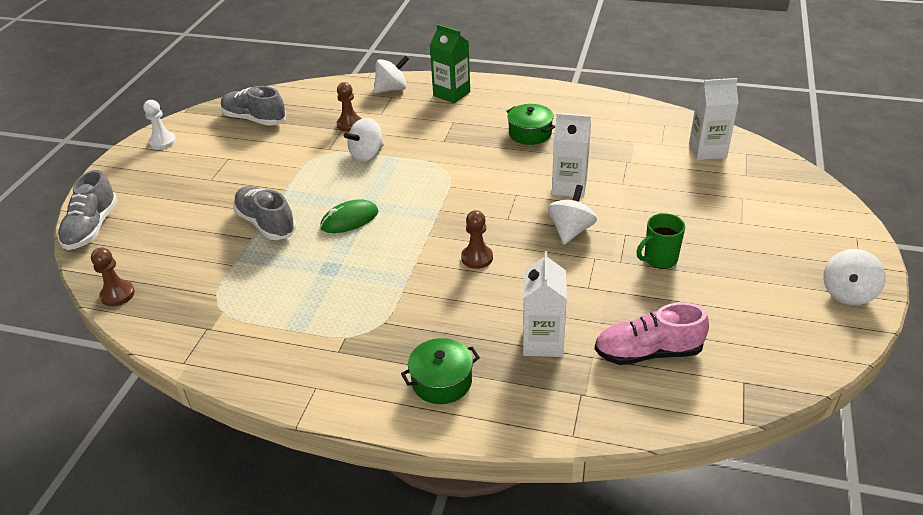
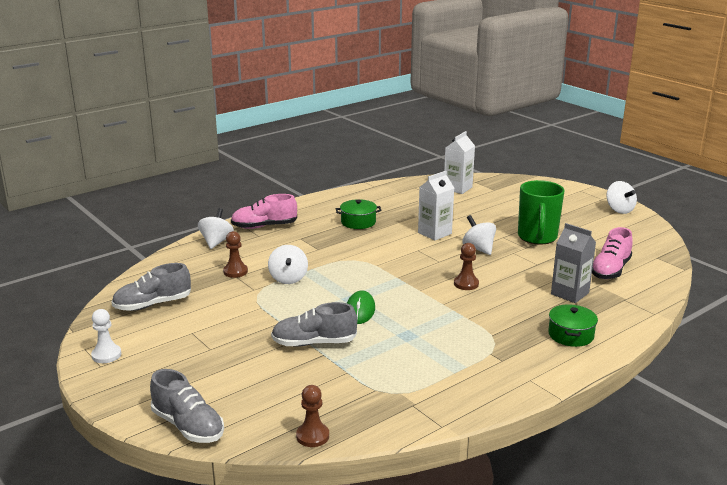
camera: 55 degrees left, 15 degrees down
(451, 94) = (264, 226): green carton -> pink shoe
(543, 342) = (570, 293): white carton -> grey carton
(659, 259) = (537, 237): green mug -> green mug, size x1.72

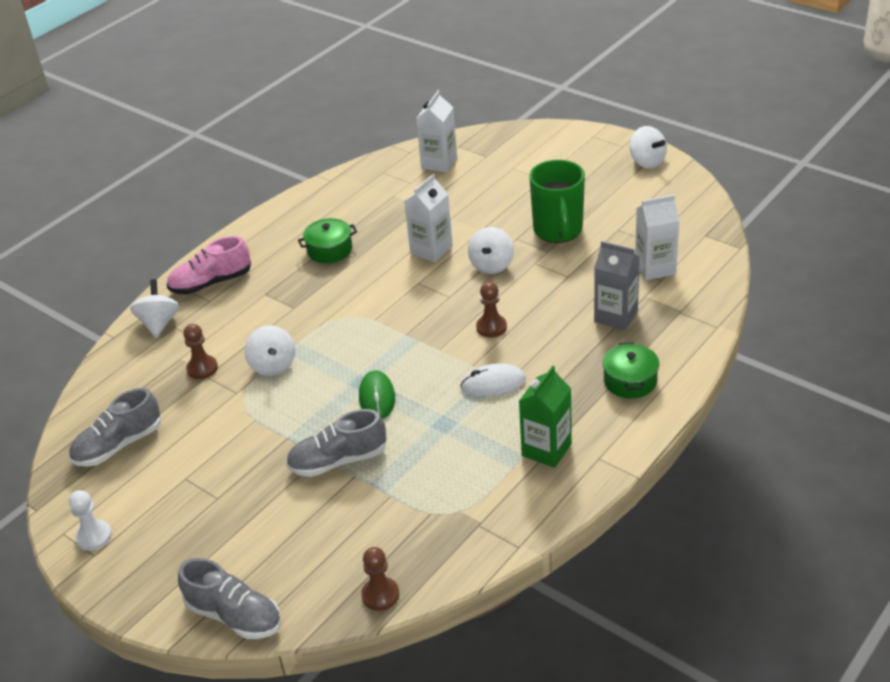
camera: 10 degrees left, 15 degrees up
(456, 317) = (493, 383): none -> white mouse
(478, 249) = (492, 265): white spinning top -> white spinning top turned 120 degrees counterclockwise
(486, 366) = (546, 450): none -> green carton
(610, 270) = (655, 268): pink shoe -> white carton

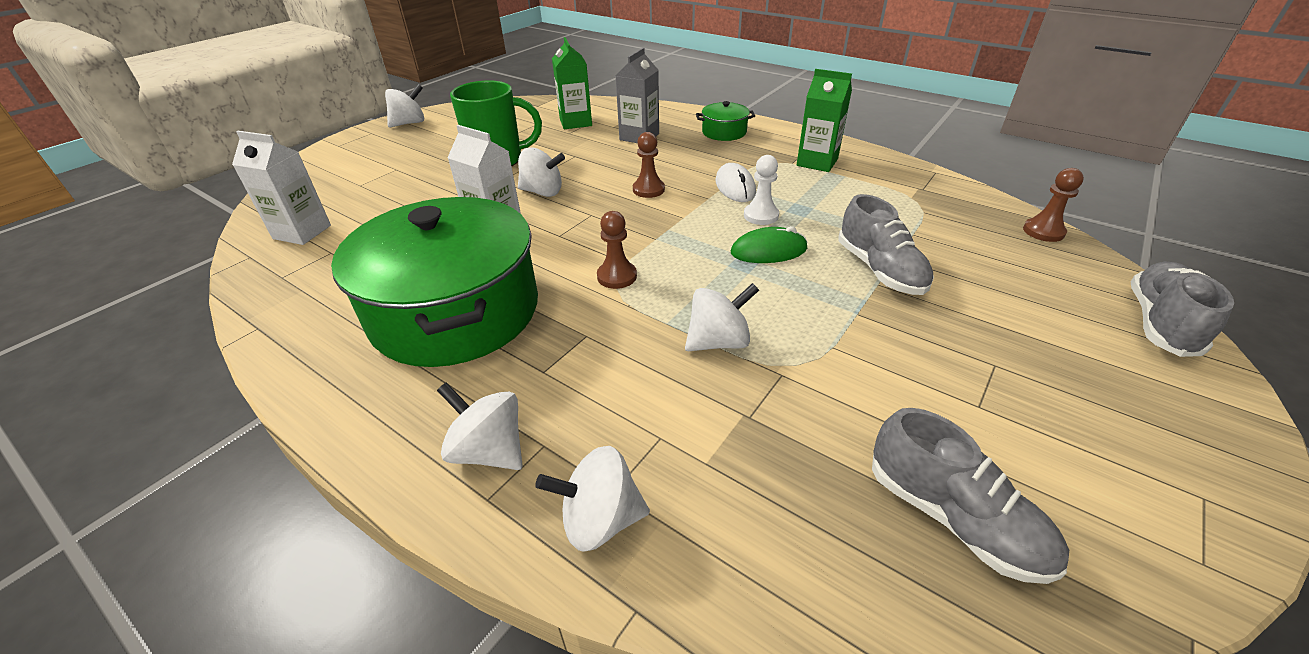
camera: 95 degrees left, 0 degrees up
(94, 537) = (1171, 506): white pawn -> white pawn (761, 215)
(202, 368) = (731, 425): brown pawn -> brown pawn (617, 276)
(211, 283) = (489, 451): pink shoe -> white spinning top
(329, 250) = (455, 311): green pot -> green pot, size x2.39
(655, 268) = (575, 122): white carton -> green carton

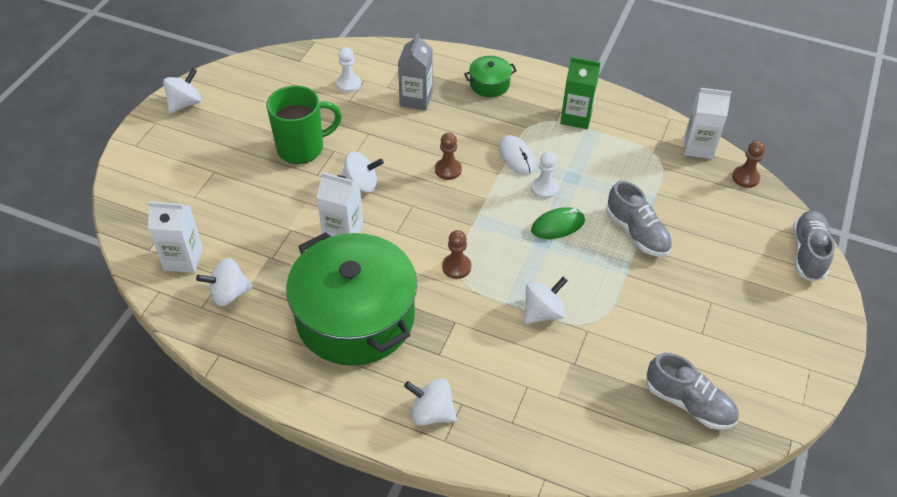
camera: 15 degrees left, 10 degrees up
(575, 122) = (348, 84): green carton -> white pawn
(600, 520) = (510, 439): white spinning top -> white spinning top (229, 294)
(973, 198) = (698, 147): none -> white carton

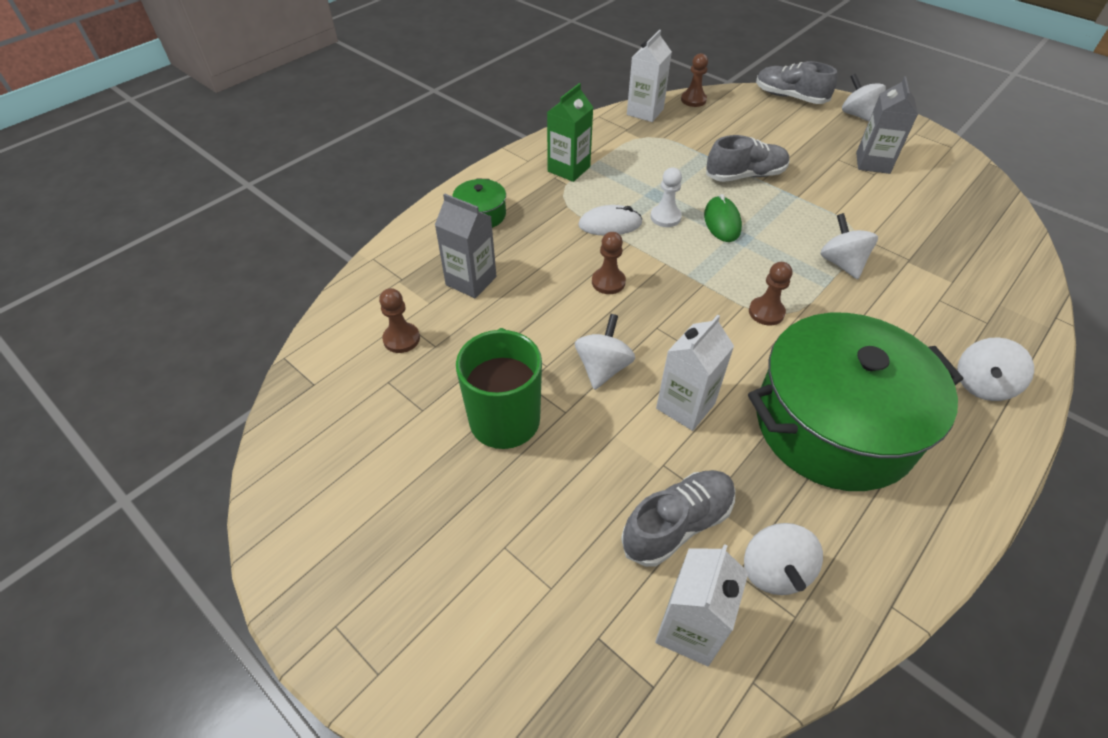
camera: 70 degrees left, 0 degrees up
(185, 103) = (314, 564): white spinning top -> white spinning top (857, 115)
(348, 84) = (401, 339): white pawn -> brown pawn
(689, 403) = (955, 203): grey shoe -> grey shoe (677, 524)
(721, 331) = (872, 163): none -> grey carton

